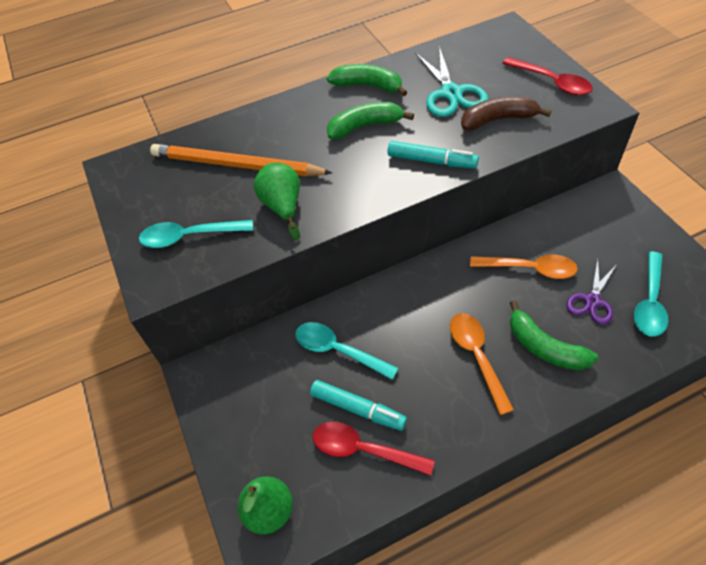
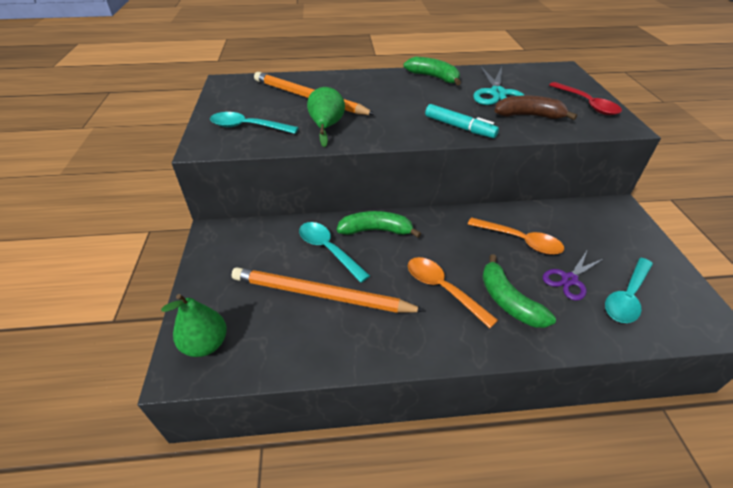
camera: 15 degrees right, 10 degrees down
(358, 409) = (321, 295): turquoise marker -> orange pencil
(363, 450) = (308, 326): red spoon -> none
(365, 126) = (418, 97): green banana -> green banana (376, 230)
(476, 356) = (442, 289): orange spoon -> orange spoon turned 45 degrees counterclockwise

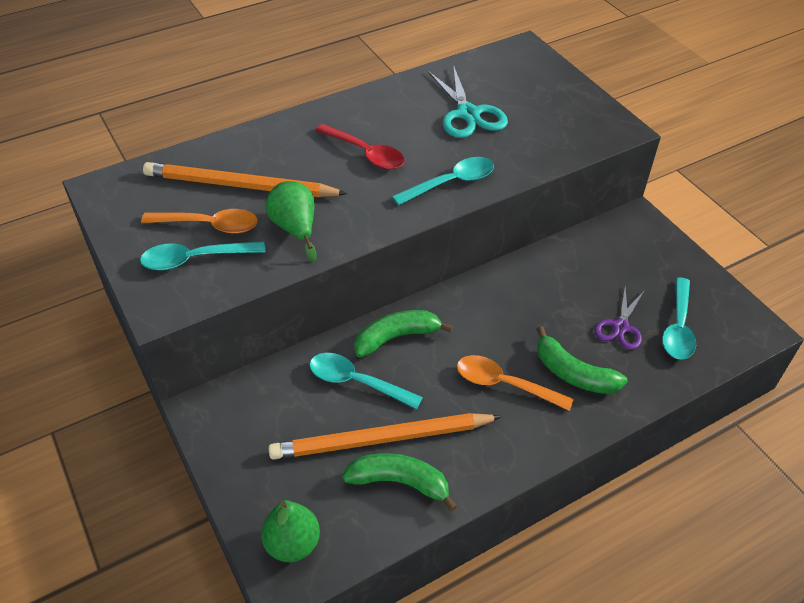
camera: 25 degrees left, 5 degrees up
(433, 77) = (378, 105): green banana -> green banana (399, 482)
(459, 127) = (451, 183): turquoise marker -> turquoise spoon
(520, 241) = (556, 296): orange spoon -> orange spoon (209, 225)
(529, 116) = (518, 142): brown banana -> none
(587, 104) = (572, 104): red spoon -> red spoon (366, 153)

